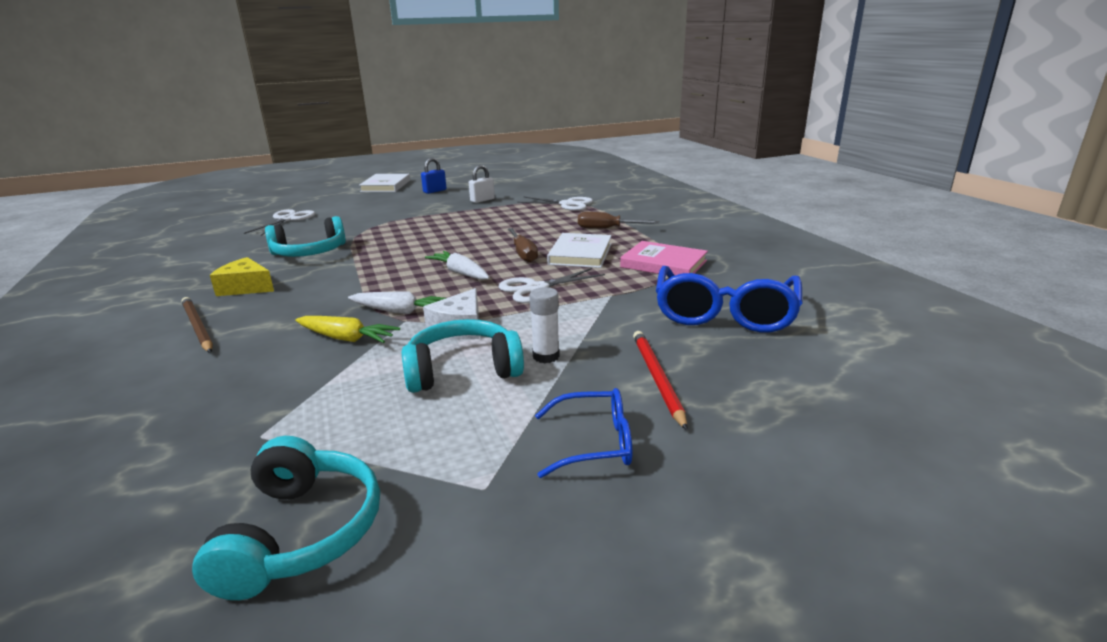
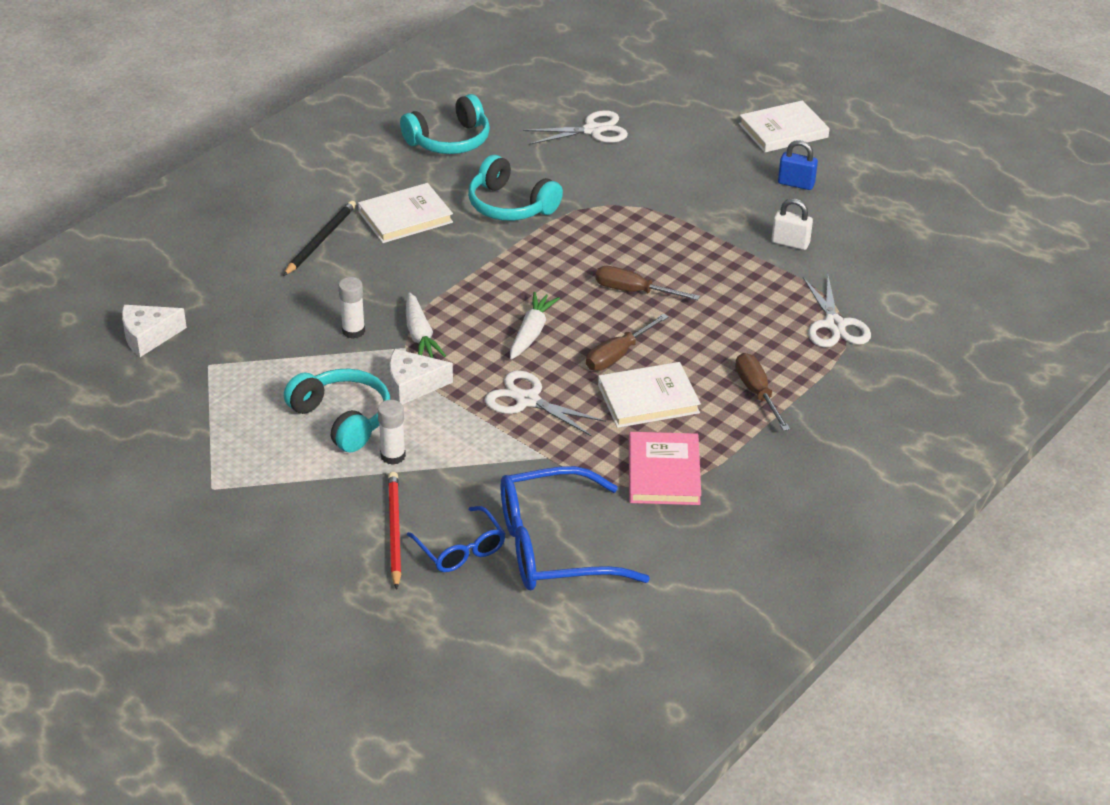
camera: 60 degrees right, 15 degrees up
(132, 473) = (148, 336): none -> white cheese
(197, 327) = (320, 240): brown pencil -> black pencil
(245, 287) = (405, 217): yellow cheese -> white book
(302, 533) = (138, 433): turquoise headphones -> turquoise headphones (449, 141)
(347, 338) = (353, 331): yellow carrot -> white glue stick
(465, 238) = (633, 291): none -> brown screwdriver
(595, 443) = (285, 522): blue glasses -> blue glasses (461, 549)
(657, 378) = (394, 531): red pencil -> red pencil turned 60 degrees counterclockwise

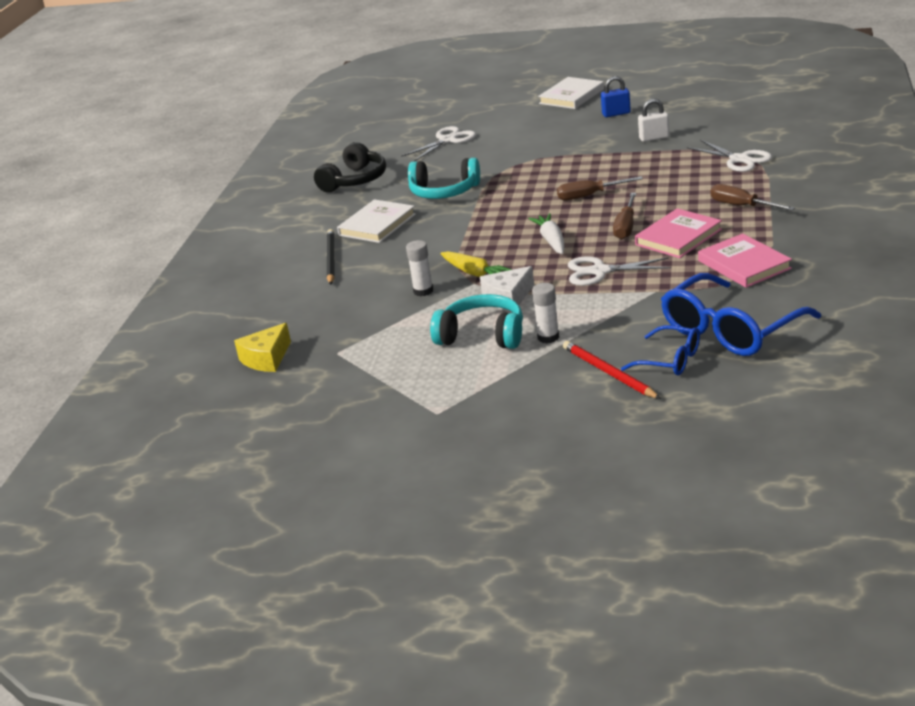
camera: 25 degrees left, 10 degrees down
(148, 336) = (266, 359): white cheese -> yellow cheese
(420, 336) = (475, 273): white carrot -> yellow carrot
(449, 141) = (355, 180): turquoise headphones -> black headphones
(648, 399) = (678, 237): white book -> pink book

